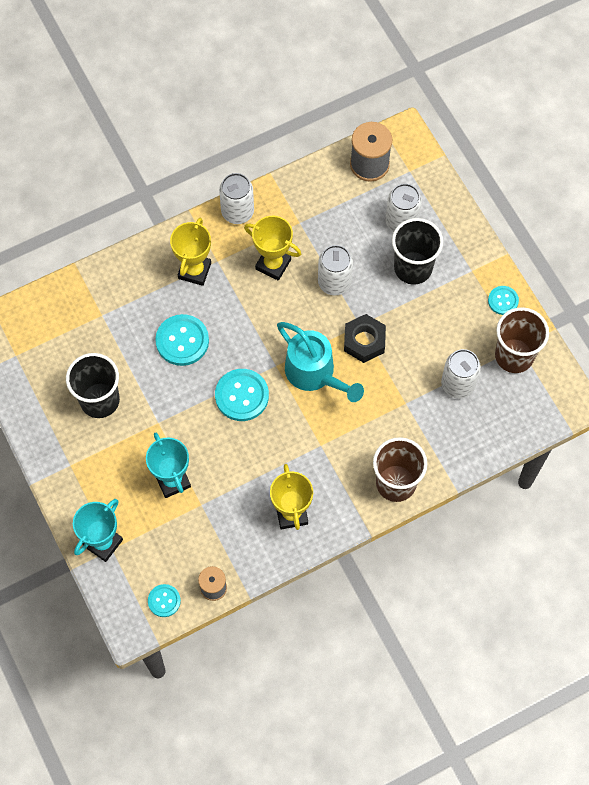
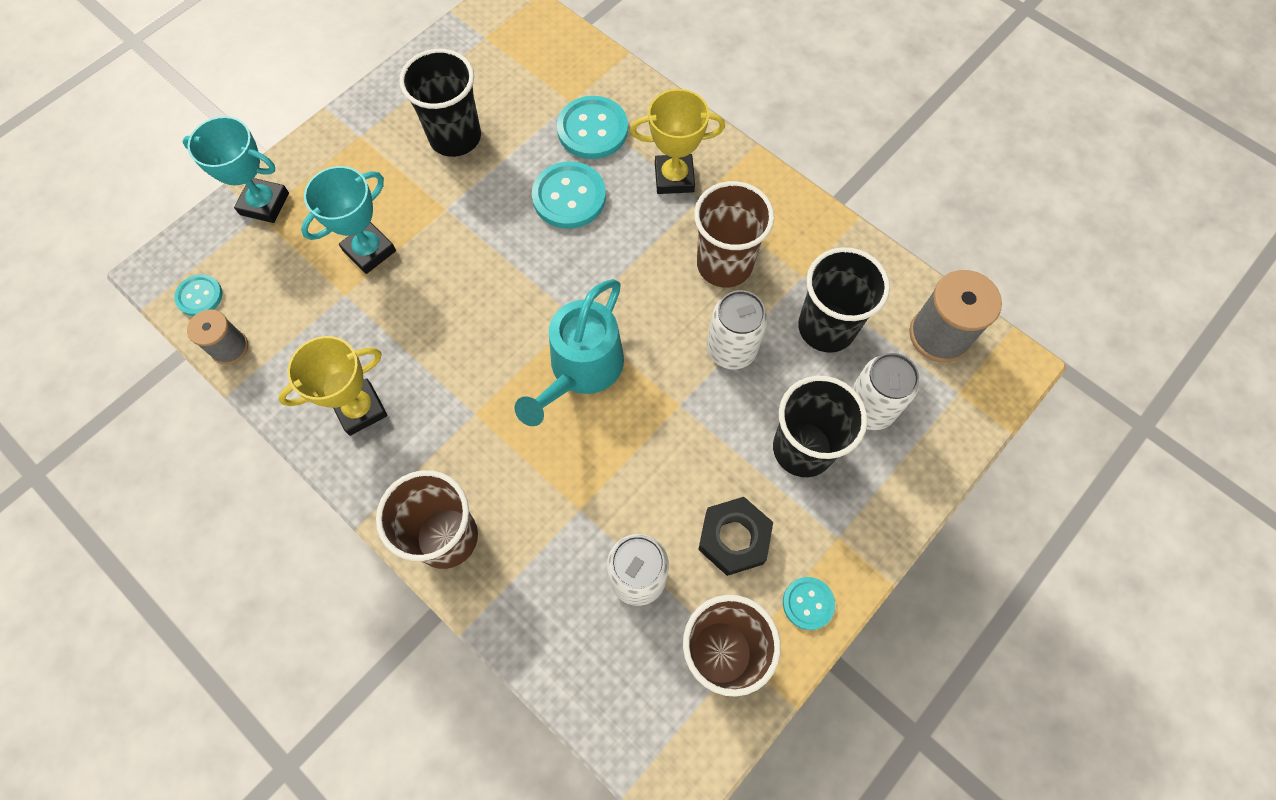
camera: 70 degrees right, 0 degrees up
(237, 212) = (782, 198): white can -> none
(242, 396) = (516, 290): turquoise button -> turquoise button (592, 129)
(273, 264) = (724, 264): yellow trophy -> brown cup
(340, 223) = (826, 327): none -> black cup
(364, 341) = (656, 419): black nut -> black nut (734, 538)

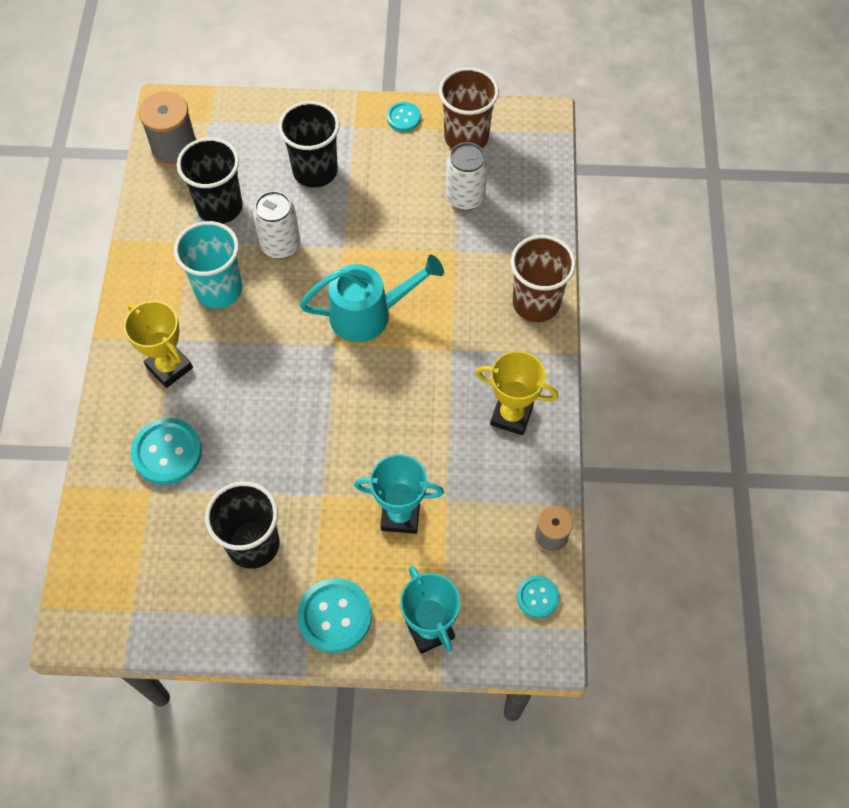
camera: 130 degrees left, 5 degrees down
(569, 197) = (242, 421): turquoise button -> turquoise button (335, 616)
(724, 264) = (219, 289): brown cup -> turquoise cup
(734, 538) = (400, 169): black nut -> none
(869, 408) = (259, 155): white can -> none

